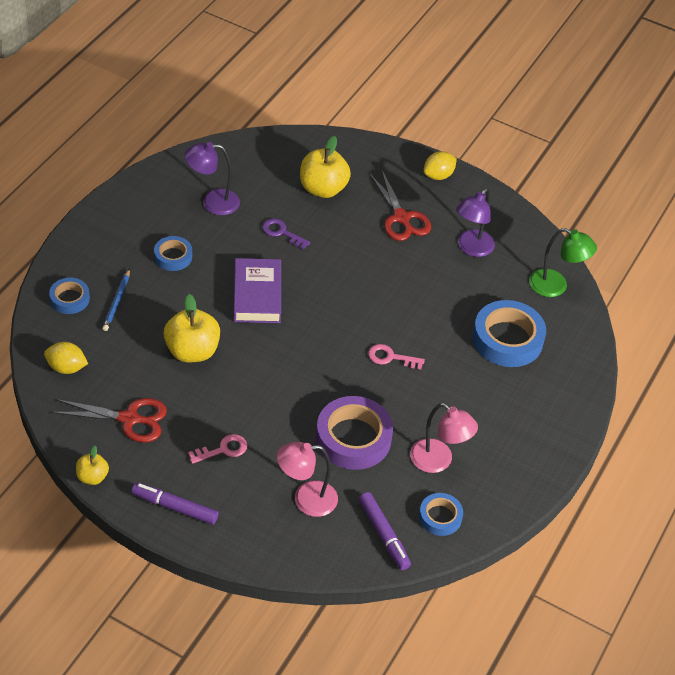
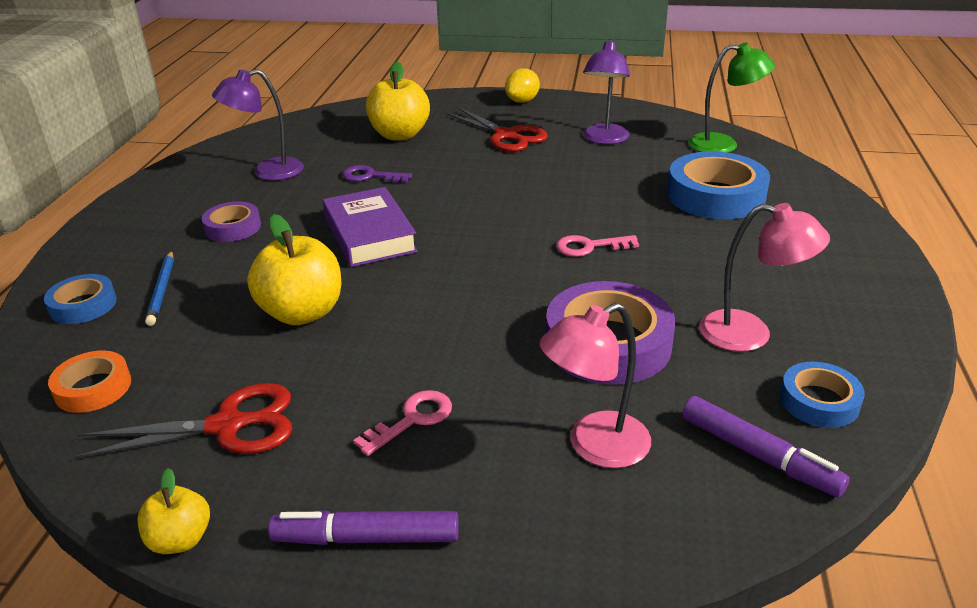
camera: 15 degrees left, 15 degrees down
(66, 368) = (93, 388): yellow lemon -> orange tape
(173, 256) = (233, 227): blue tape -> purple tape

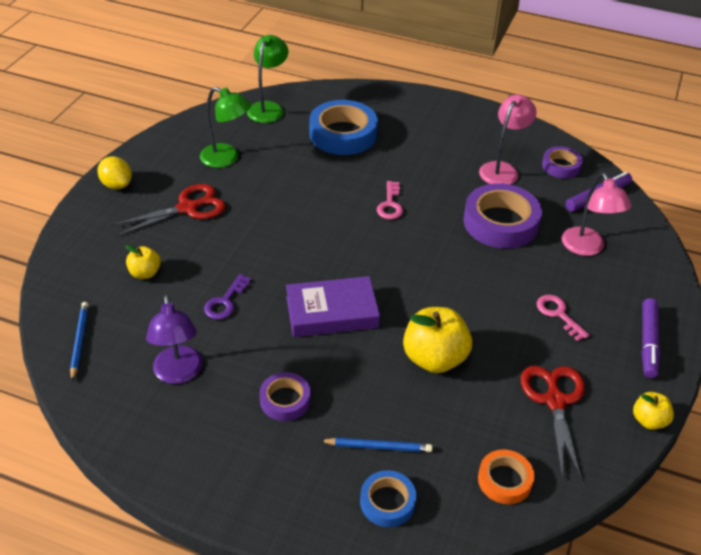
camera: 80 degrees left, 10 degrees up
(304, 127) = (79, 341): none -> blue pencil
(400, 135) = (145, 273): yellow apple -> yellow apple, size x0.54
(604, 139) = (226, 159): purple lamp -> green lamp
(819, 401) = (561, 166): blue tape -> purple tape

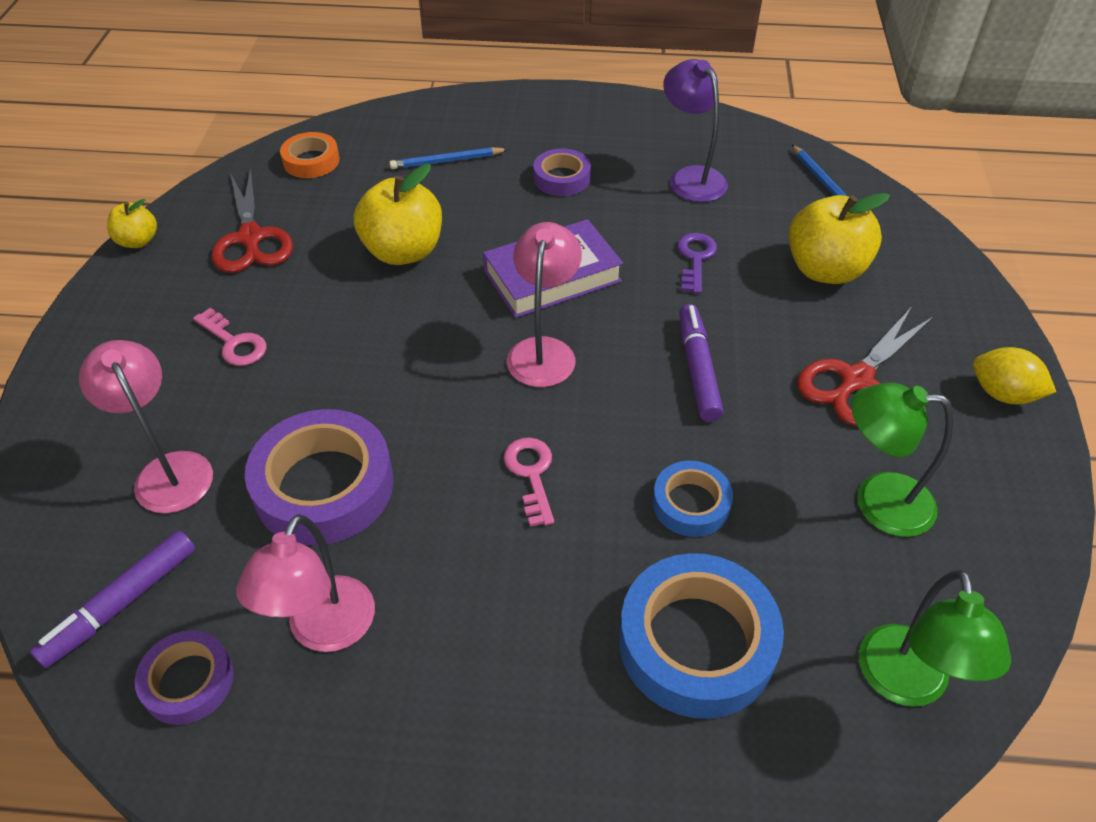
camera: 165 degrees right, 5 degrees up
(145, 273) = (825, 270): yellow apple -> yellow apple, size x1.84
(358, 264) = (543, 350): none -> pink lamp
(387, 502) = (425, 126): blue tape -> blue tape (691, 504)
(648, 342) = (108, 331): purple marker -> purple marker (698, 369)

